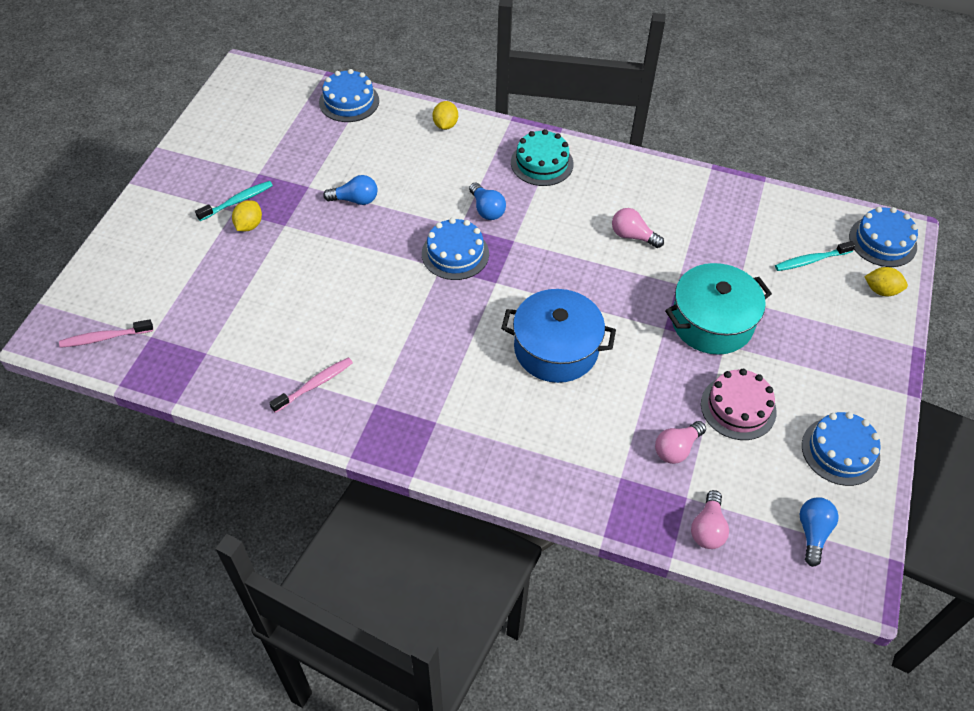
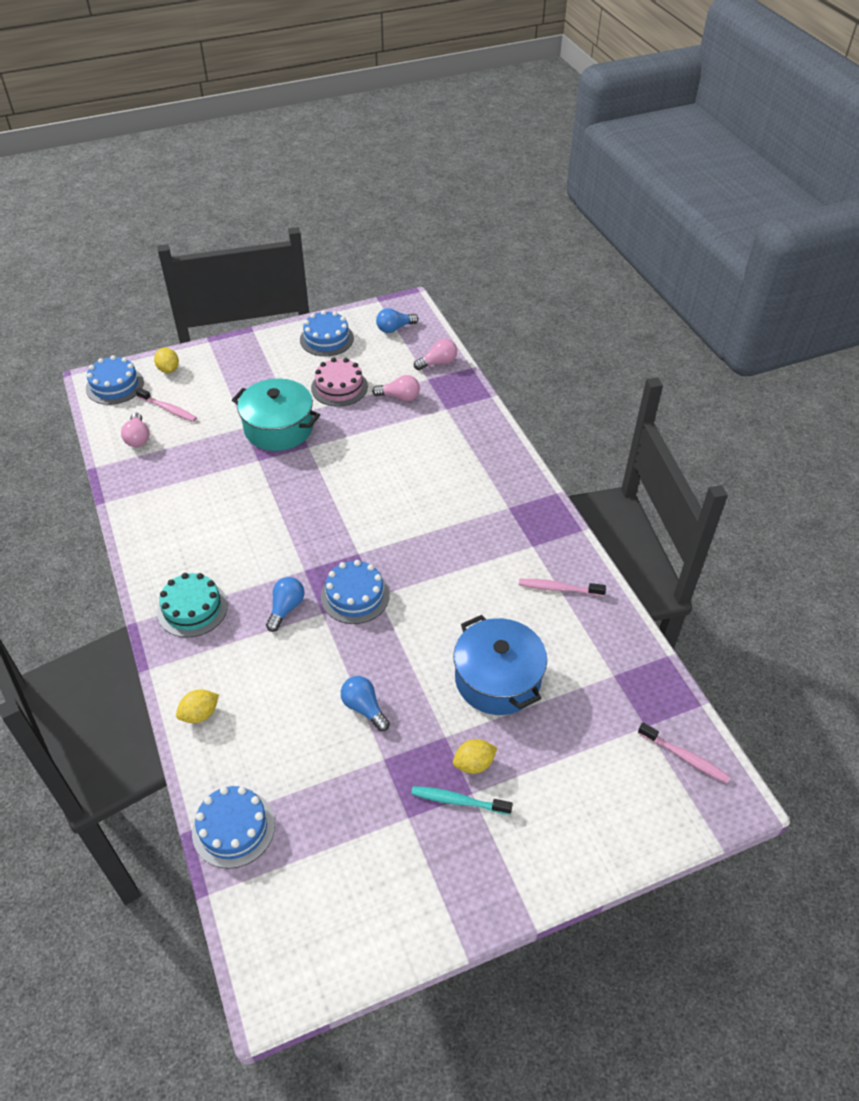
camera: 130 degrees left, 5 degrees down
(556, 349) = (384, 486): blue pot -> blue pot (497, 679)
(632, 236) = (231, 506): pink light bulb -> pink light bulb (138, 438)
(811, 260) = (168, 409): turquoise toothbrush -> pink toothbrush

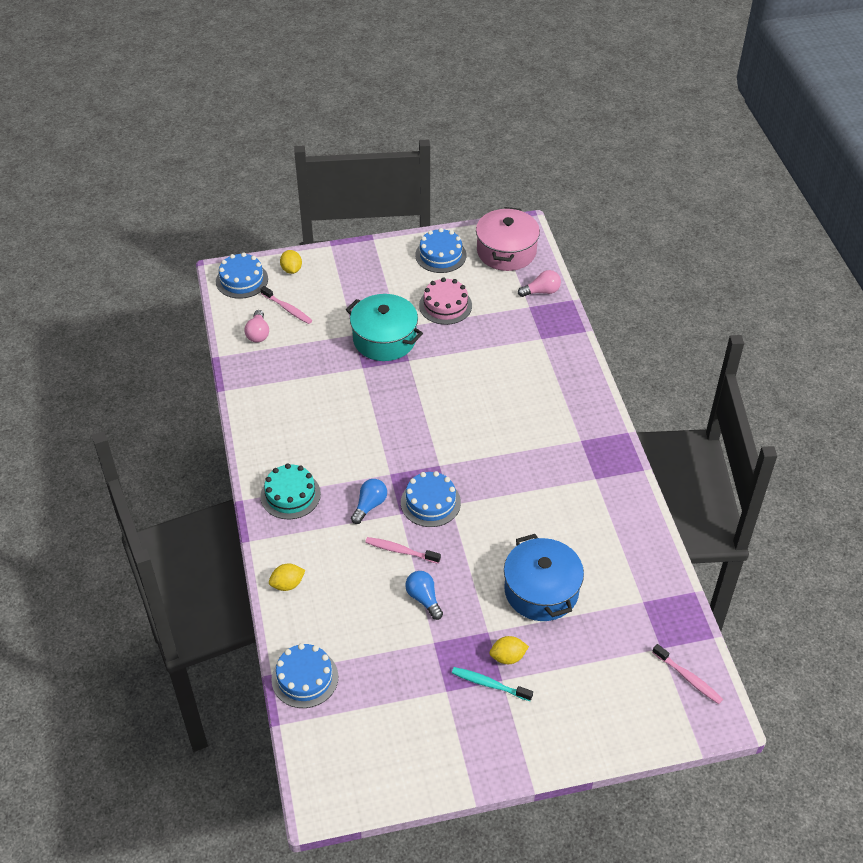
camera: 10 degrees right, 0 degrees up
(394, 328) = (506, 251): blue light bulb -> pink pot
(399, 397) = (499, 322): pink light bulb -> none
(558, 588) = (611, 520): pink toothbrush -> pink toothbrush (400, 551)

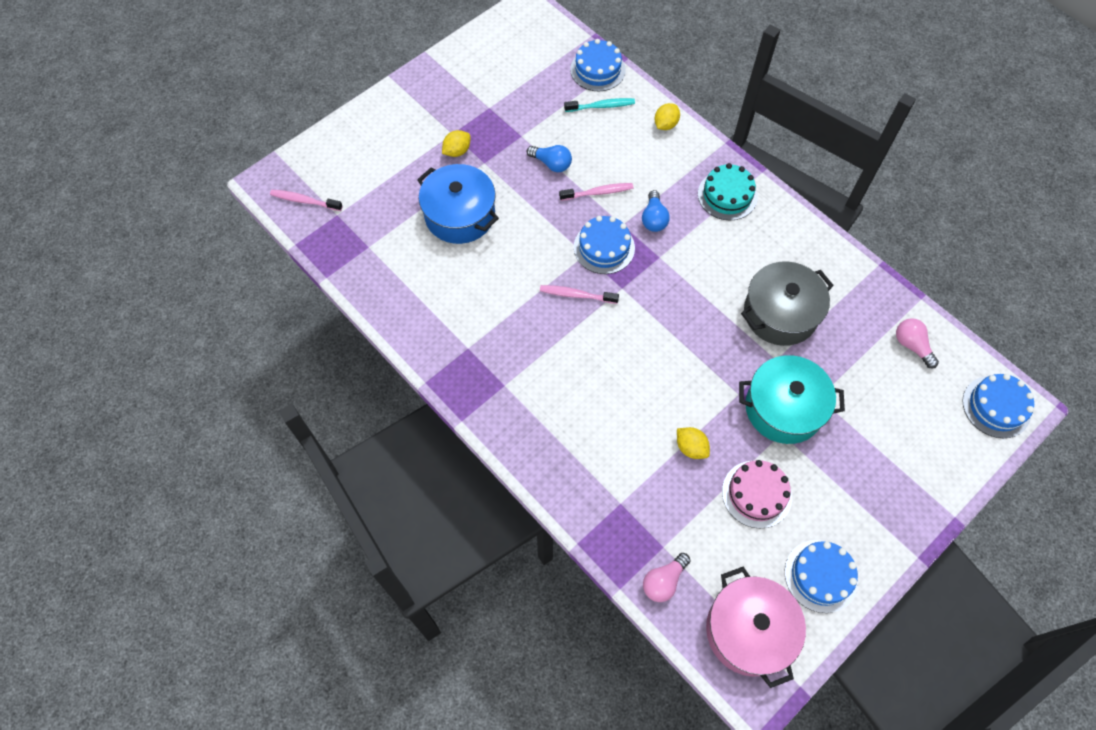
camera: 150 degrees right, 15 degrees up
(287, 309) = (913, 393): pink toothbrush -> pink toothbrush (576, 295)
(291, 270) = (961, 452): yellow lemon -> yellow lemon (691, 447)
(331, 393) = (780, 313): none -> grey pot
(489, 684) = (459, 126): turquoise toothbrush -> turquoise toothbrush (601, 106)

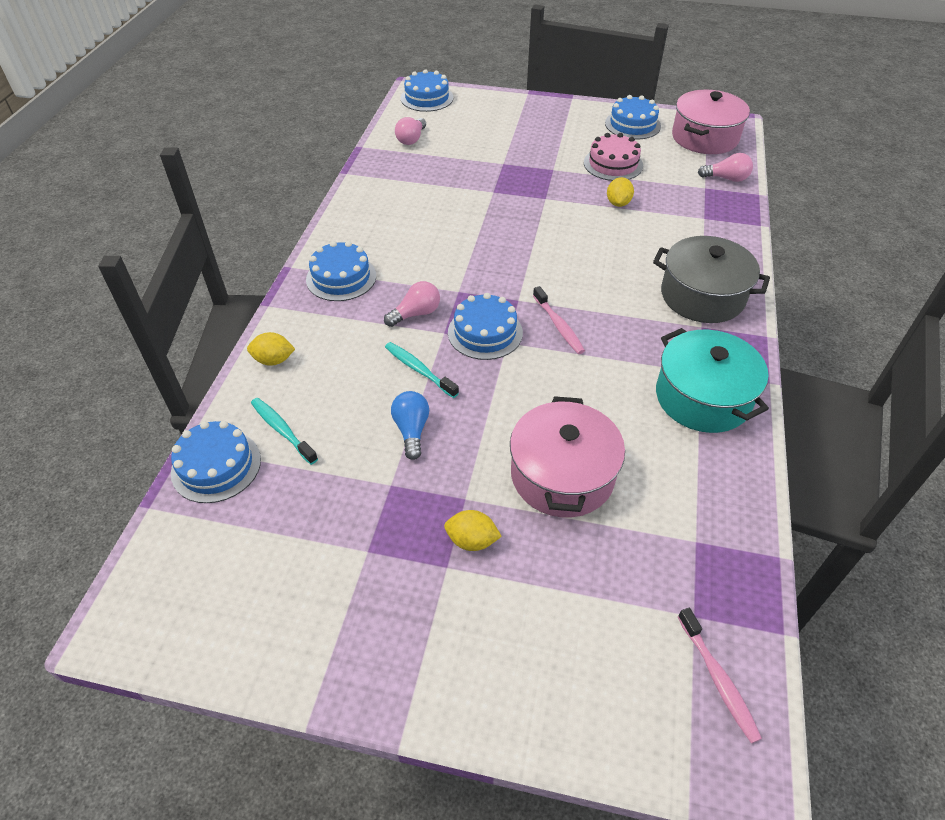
camera: 125 degrees left, 15 degrees down
(460, 215) = (562, 475): blue pot -> pink pot
(598, 192) = (419, 370): pink toothbrush -> turquoise toothbrush
(654, 219) = (416, 314): blue light bulb -> pink light bulb
(727, 195) = (341, 277): turquoise cake -> blue cake
(780, 313) = (447, 203): grey pot -> grey pot (702, 296)
(783, 408) = (531, 175): turquoise pot -> turquoise pot (702, 397)

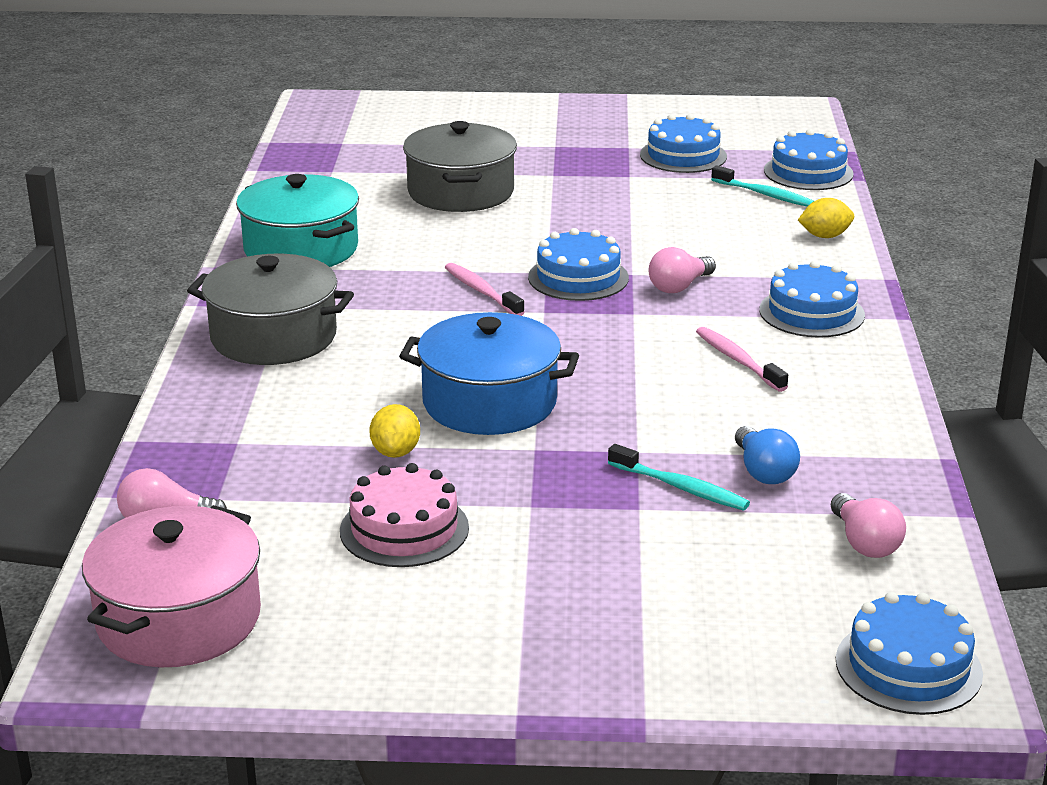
camera: 170 degrees right, 20 degrees down
(411, 139) = (864, 543): pink light bulb -> pink light bulb turned 150 degrees clockwise
(411, 430) = (628, 204): blue light bulb -> blue light bulb (763, 471)
(419, 370) = (645, 243): turquoise toothbrush -> turquoise toothbrush (681, 487)
(472, 540) = (538, 157): yellow lemon -> none
(562, 475) = (460, 192): pink pot -> grey pot
(565, 229) = (489, 402): none -> blue pot
(632, 124) = (353, 639): blue cake -> blue cake (683, 155)
(718, 679) = (329, 124): pink toothbrush -> pink toothbrush (738, 360)

